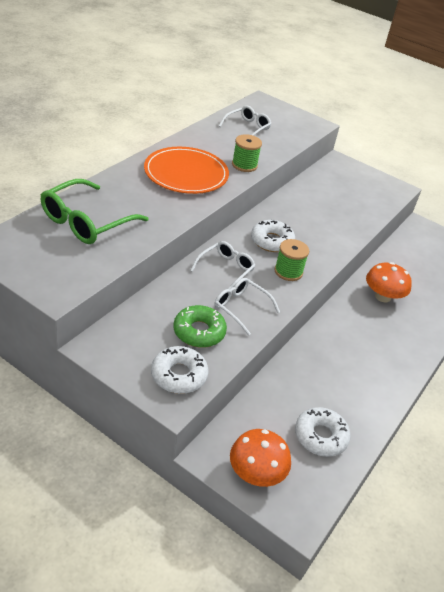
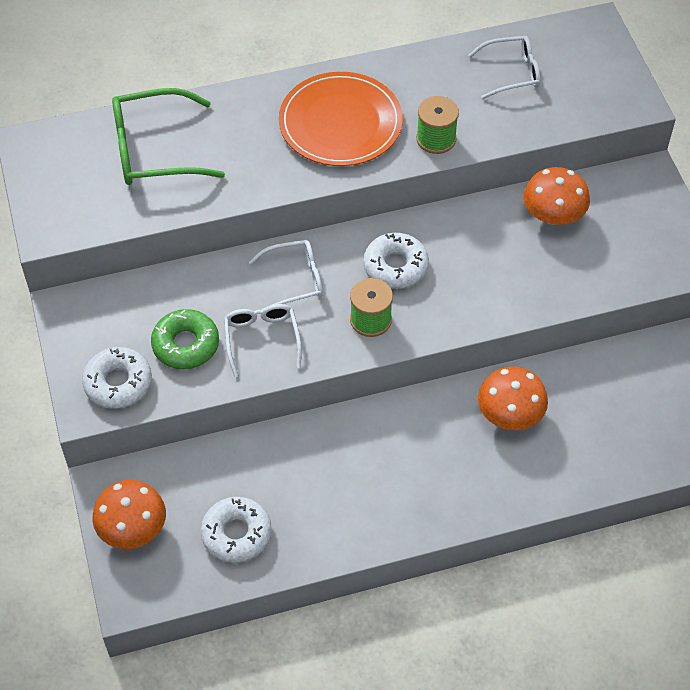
camera: 45 degrees right, 15 degrees up
(318, 191) = (553, 215): none -> orange mushroom

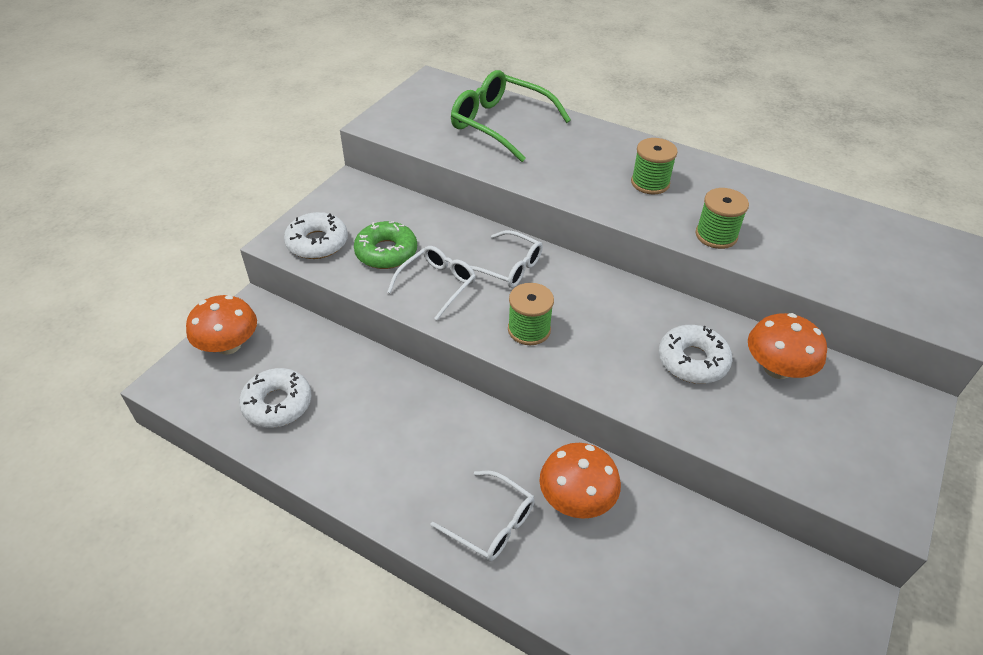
camera: 45 degrees right, 10 degrees down
(340, 123) = (650, 183): orange plate -> green spool
(395, 267) = (593, 310): white donut -> white donut (692, 361)
(511, 73) = (839, 234): white glasses -> white glasses (491, 523)

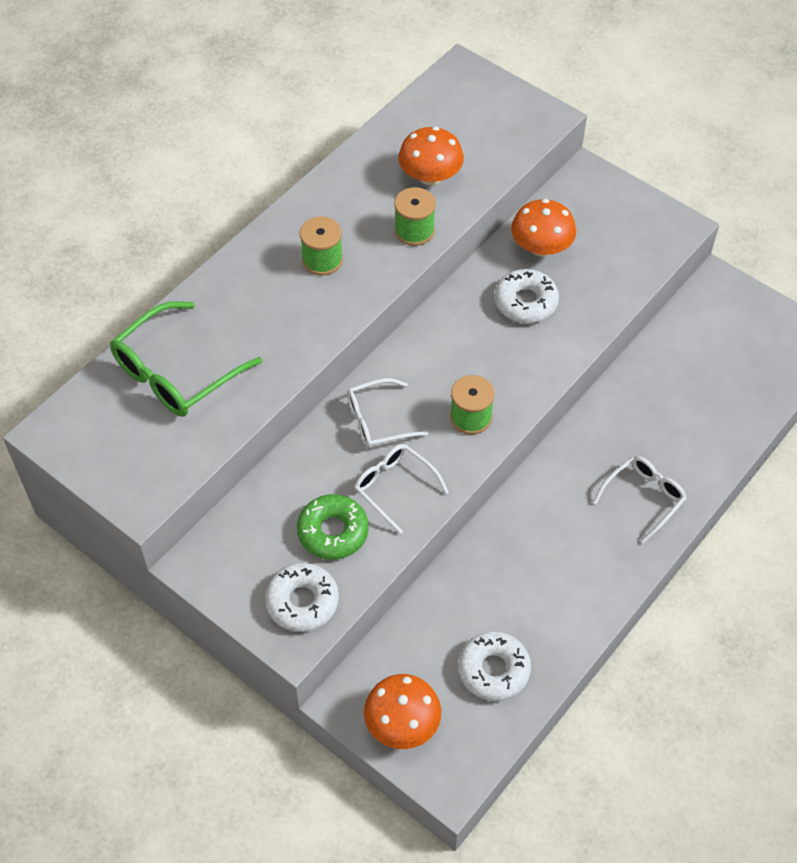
camera: 80 degrees left, 10 degrees up
(508, 267) = (378, 421): white glasses -> white glasses turned 150 degrees counterclockwise
(576, 499) = (624, 433): orange mushroom -> orange mushroom (430, 176)

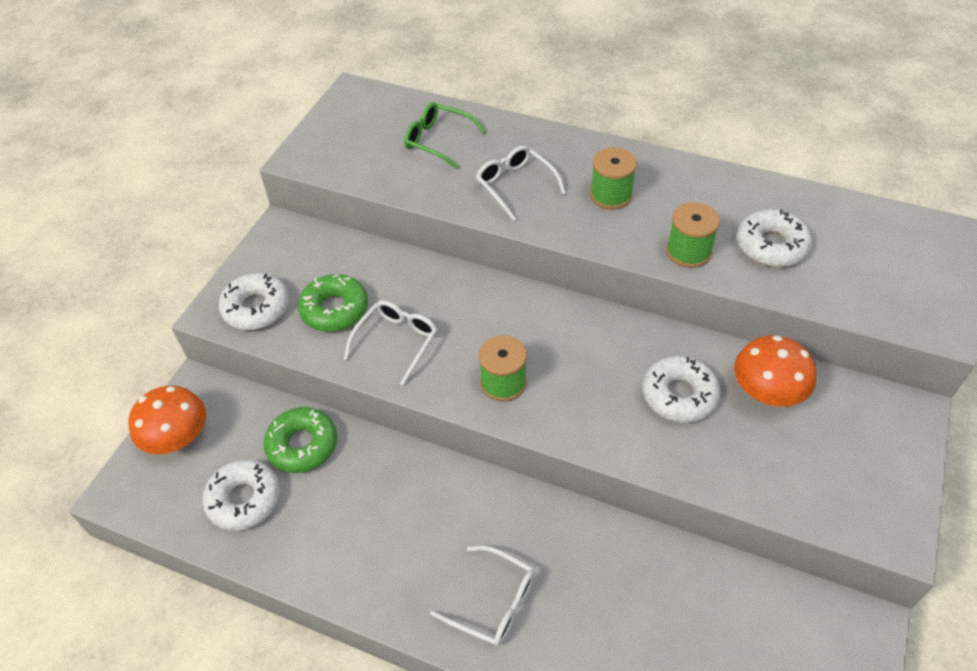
camera: 75 degrees right, 5 degrees down
(177, 372) = (438, 141): green glasses -> green glasses, size x0.62
(378, 421) = (470, 310): white glasses -> white glasses (515, 186)
(430, 176) = (771, 246): orange mushroom -> white donut
(449, 612) = (302, 445): none -> green donut

